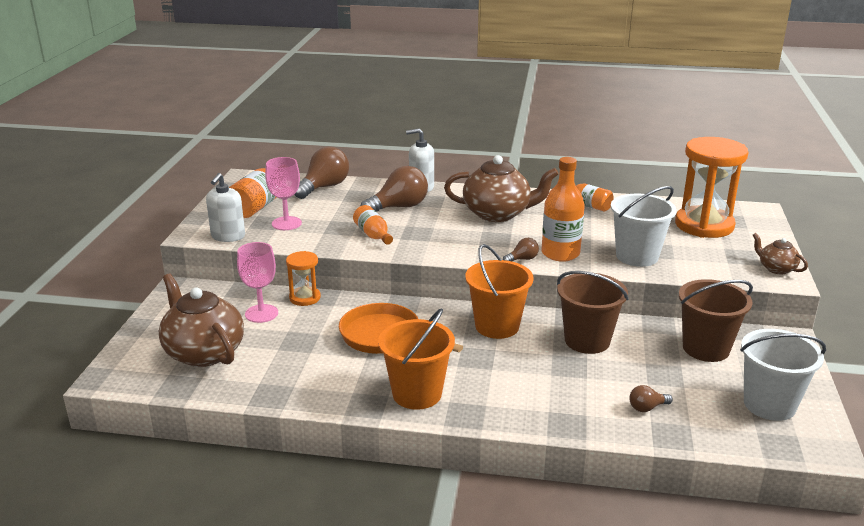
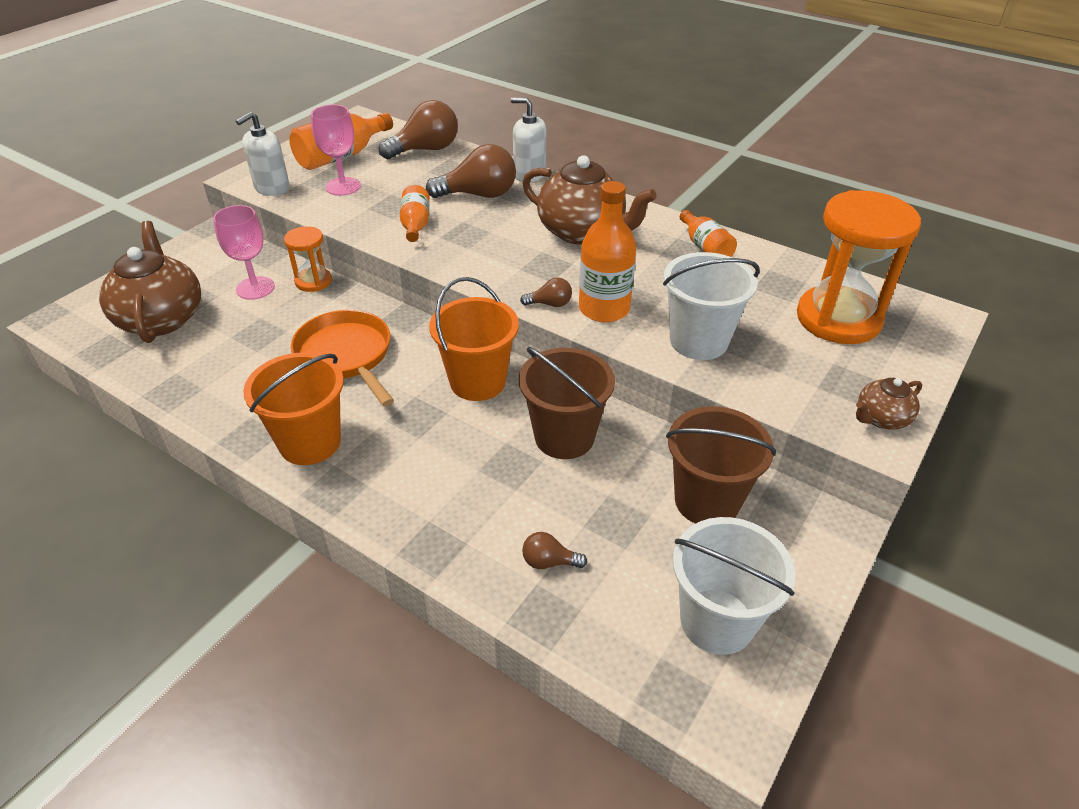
camera: 25 degrees right, 15 degrees up
(776, 268) = (881, 418): brown teapot -> brown teapot turned 105 degrees counterclockwise

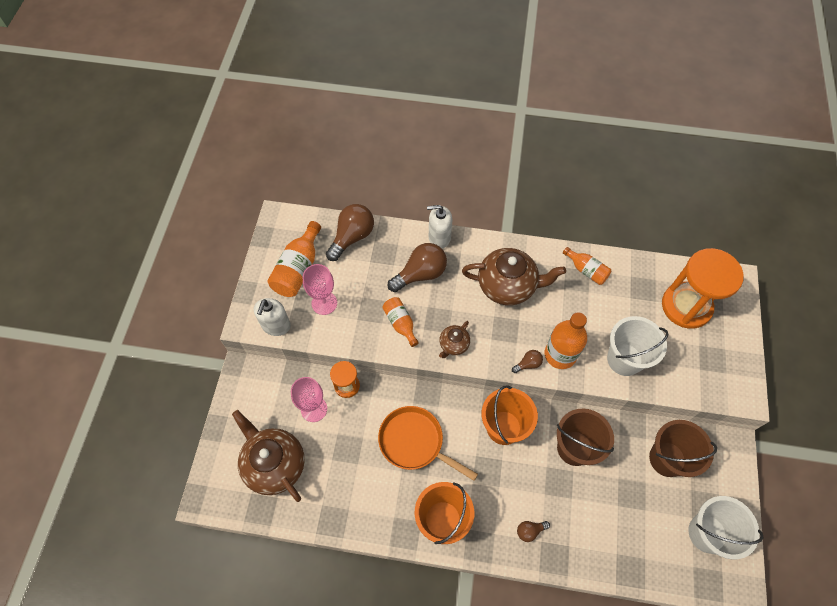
camera: 25 degrees left, 20 degrees up
(549, 562) = (615, 537): brown light bulb -> brown light bulb (530, 531)
(881, 418) = (739, 379): brown teapot -> brown teapot (453, 345)

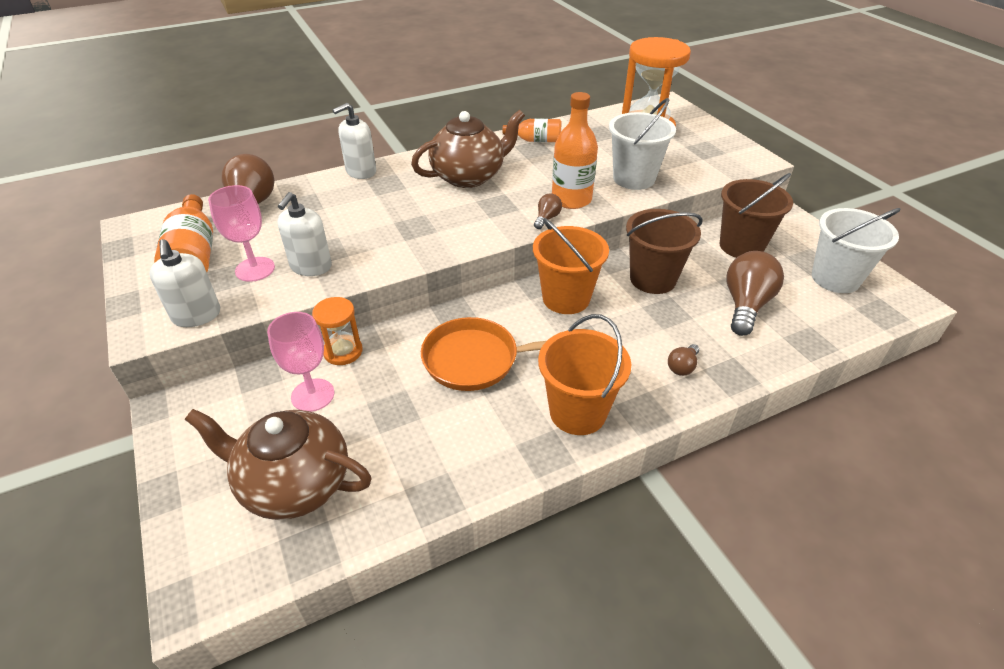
camera: 35 degrees left, 20 degrees down
(355, 320) = (311, 266): none -> white soap dispenser
(400, 323) = (372, 247): orange bottle -> none
(420, 274) = (363, 203): brown light bulb -> brown light bulb (745, 305)
(453, 345) = (452, 237): brown teapot -> none

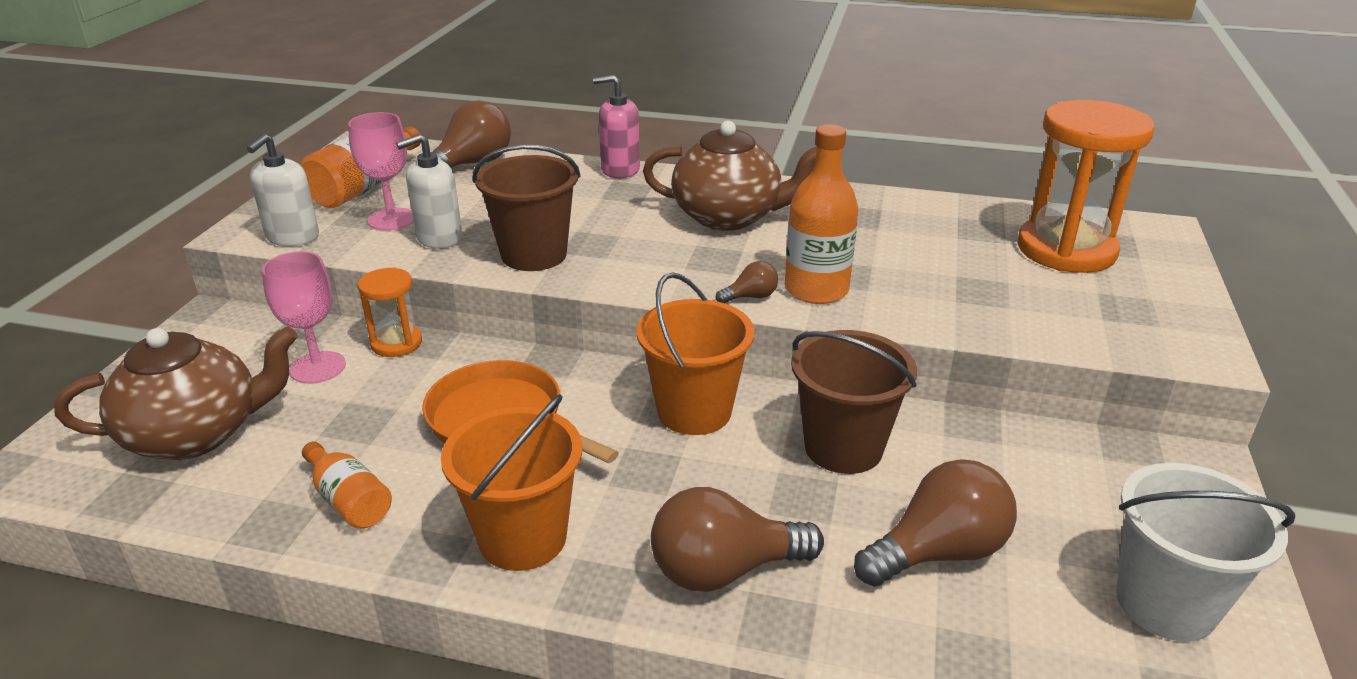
camera: 40 degrees right, 10 degrees down
(294, 484) = (196, 434): brown teapot -> brown teapot turned 105 degrees clockwise
(361, 171) = (620, 170): white soap dispenser -> pink soap dispenser
(536, 140) = (875, 208): orange bottle -> orange bottle (349, 500)
(634, 178) = (945, 300): white bucket -> none
(682, 367) = (724, 570): brown light bulb -> brown light bulb, size x2.08
(741, 246) = (1052, 475): brown bucket -> brown bucket (534, 255)

